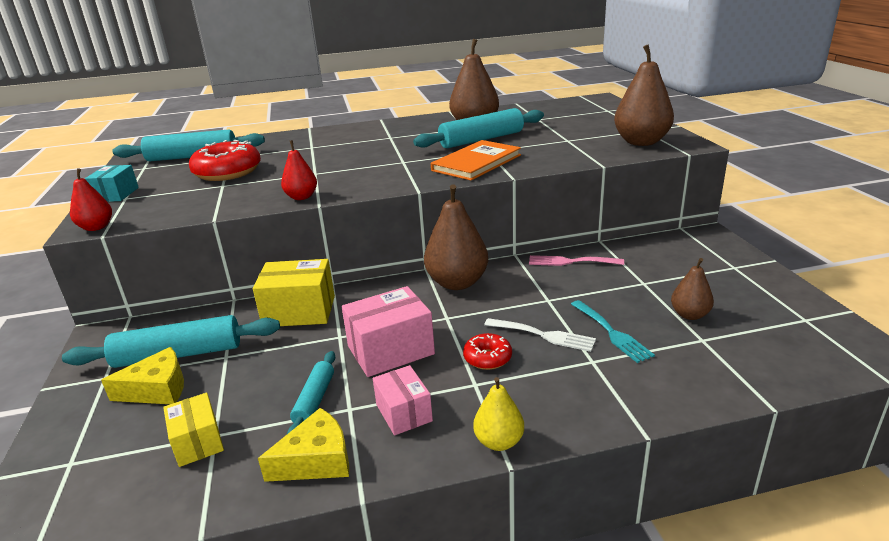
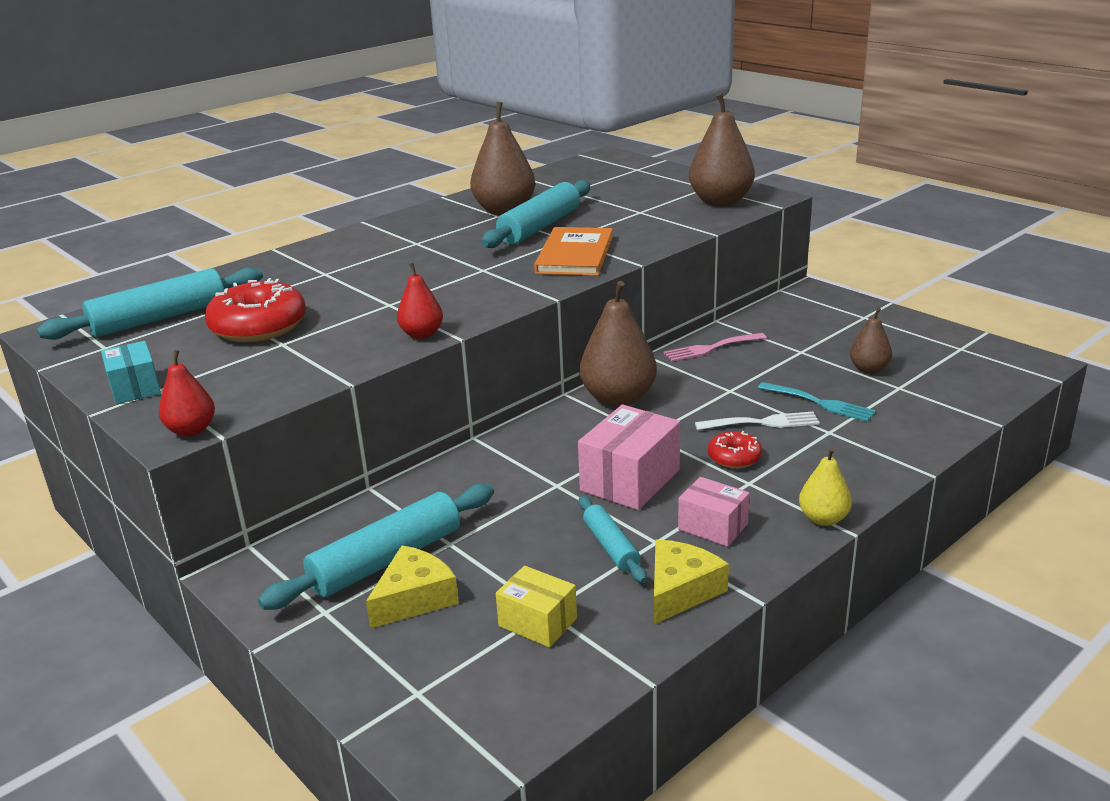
camera: 30 degrees left, 0 degrees up
(299, 311) = (474, 475): yellow box -> none

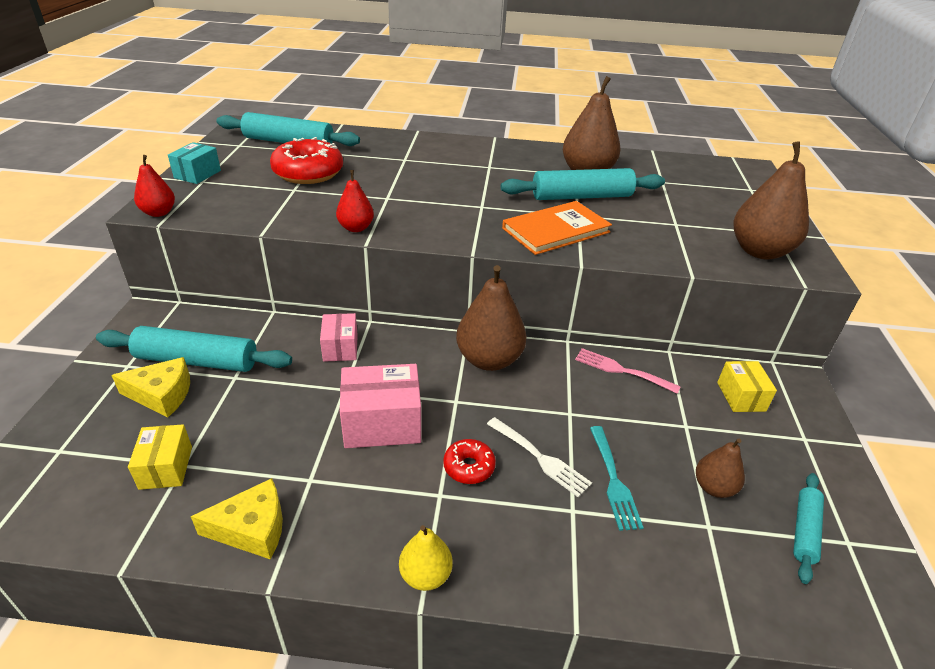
camera: 45 degrees right, 10 degrees up
(611, 547) = (285, 458): turquoise rolling pin -> turquoise rolling pin (804, 530)
(713, 526) = (355, 504): pink box -> pink box (340, 347)
(798, 318) = (741, 396): none -> yellow box

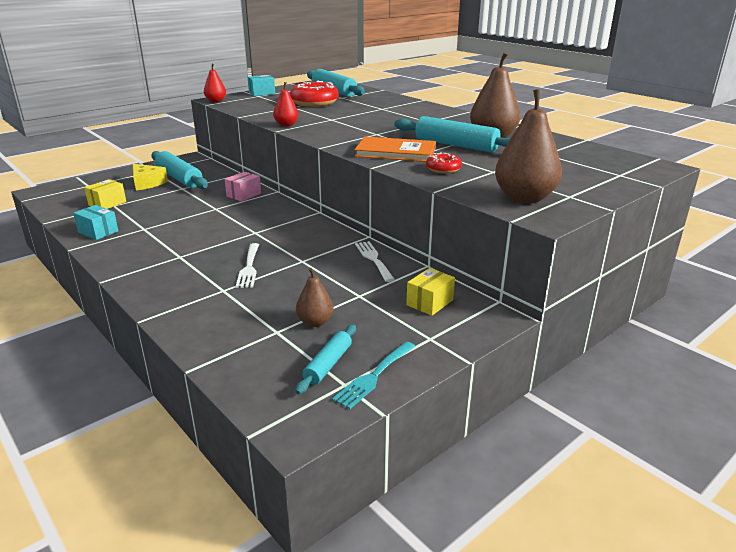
camera: 45 degrees right, 10 degrees down
(252, 528) = (98, 232): yellow cheese -> turquoise box
(382, 423) = (206, 225): pink box -> none
(425, 575) = (123, 274): yellow pear -> none
(469, 467) = (210, 254): red donut -> red donut (443, 169)
(489, 360) = (305, 225): brown pear -> none
(614, 481) = (266, 292): turquoise fork -> turquoise fork (374, 376)
(621, 370) = (373, 259): pink fork -> white fork
(804, 530) = (328, 364): turquoise rolling pin -> turquoise rolling pin turned 45 degrees counterclockwise

